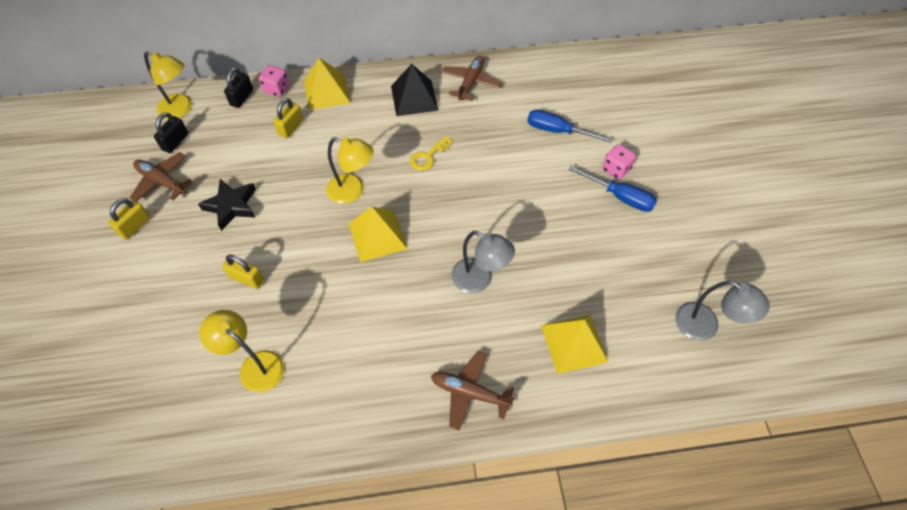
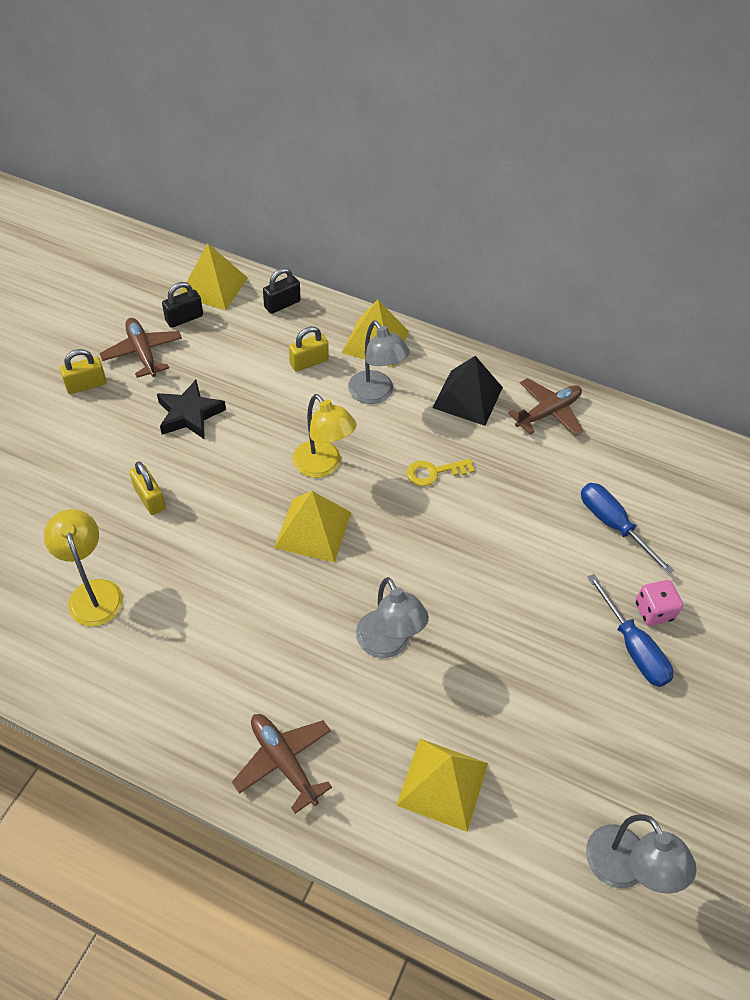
camera: 30 degrees right, 5 degrees down
(181, 109) = (213, 287): yellow lamp -> yellow pyramid
(276, 89) = (324, 312): pink dice -> none
(353, 126) = (376, 394): none -> grey lamp

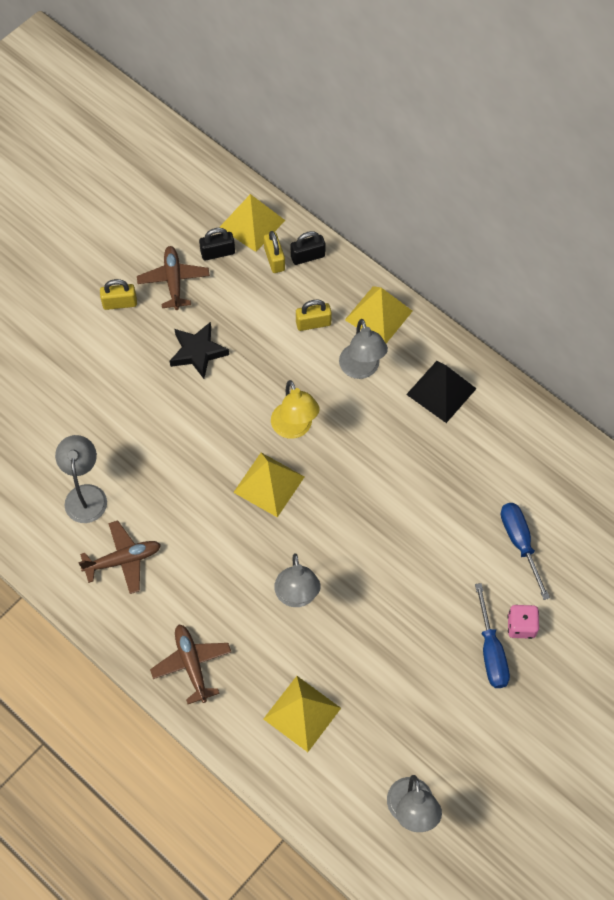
camera: 20 degrees right, 10 degrees up
(93, 592) = (85, 495): yellow lamp -> grey lamp
(150, 498) = (147, 424): yellow padlock -> yellow padlock (274, 259)
(434, 472) = (385, 457): yellow key -> none
(548, 412) = (507, 423): brown plane -> brown plane (123, 560)

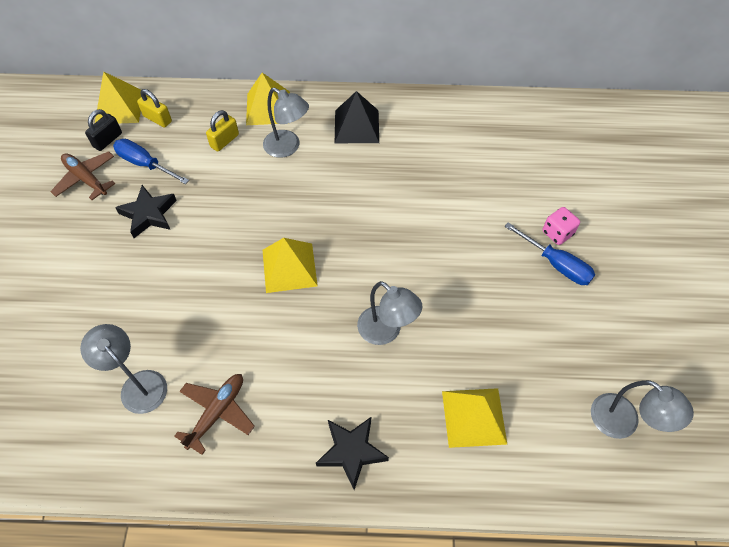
camera: 40 degrees left, 5 degrees down
(120, 303) = (51, 221): yellow padlock -> none
(192, 664) = (351, 451): brown plane -> black star
(294, 428) = (274, 216): yellow lamp -> none
(307, 256) = (182, 103): black padlock -> none
(520, 543) = (502, 182): blue screwdriver -> blue screwdriver (145, 164)

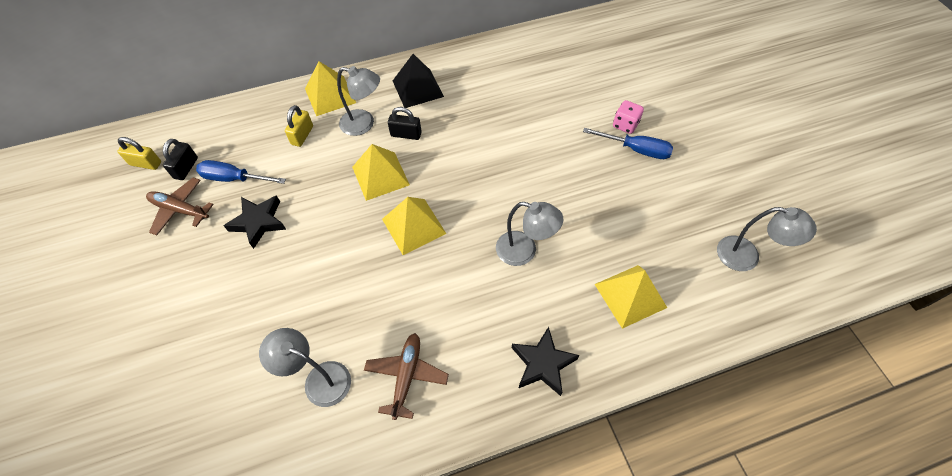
camera: 20 degrees left, 0 degrees up
(119, 107) = (185, 135): yellow pyramid -> yellow pyramid (380, 175)
(157, 119) = (228, 135): yellow padlock -> yellow padlock (146, 163)
(323, 171) = (406, 134): none -> black padlock

